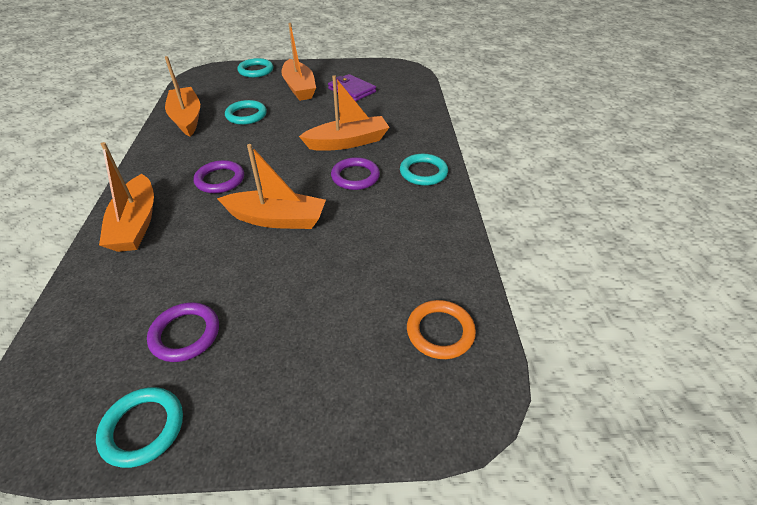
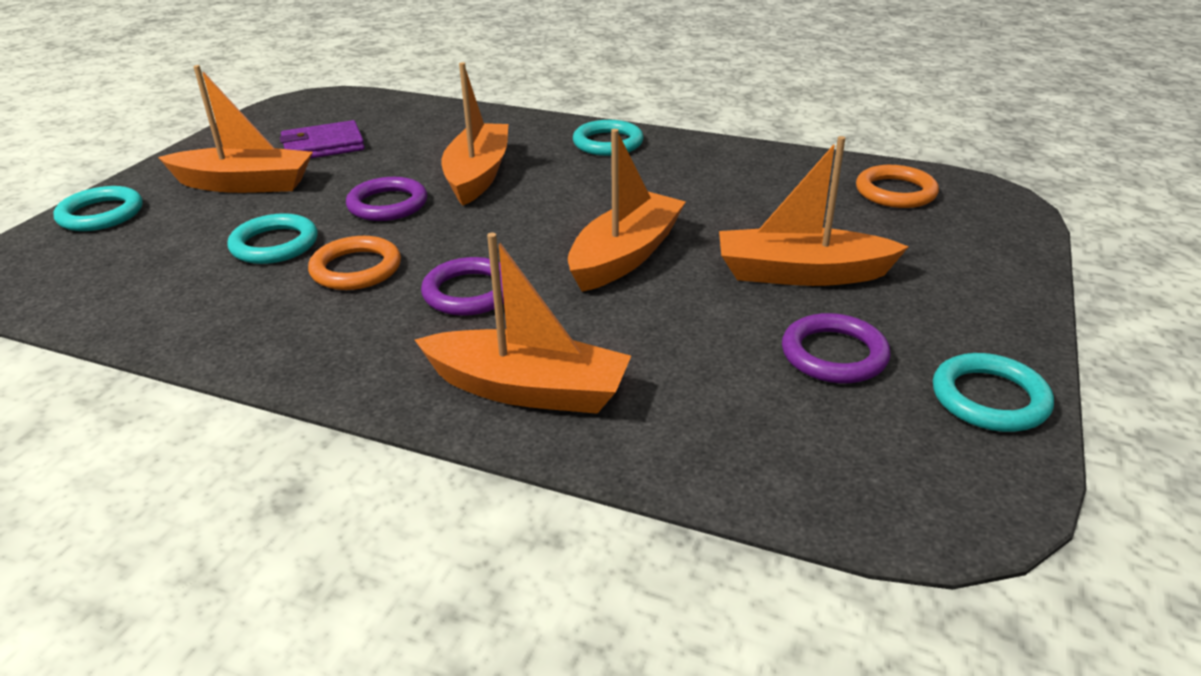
camera: 65 degrees left, 10 degrees down
(187, 118) = (193, 309): orange boat -> orange boat (801, 274)
(232, 142) = (356, 269): none -> orange ring
(355, 176) = (574, 185): purple ring -> purple ring (388, 204)

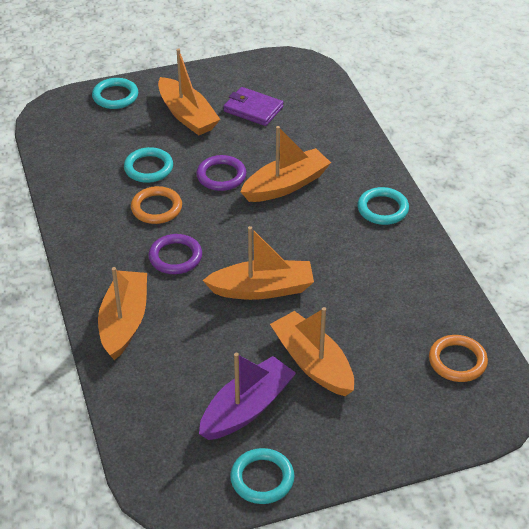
camera: 50 degrees right, 10 degrees up
(528, 389) = (124, 321): orange boat -> orange boat turned 150 degrees counterclockwise
(834, 354) = (247, 408): purple ring -> purple boat

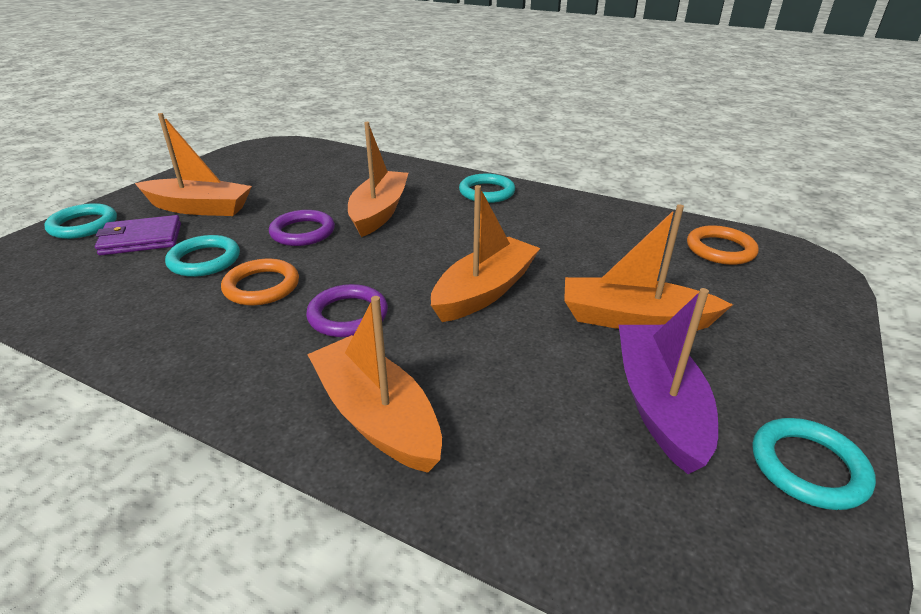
camera: 45 degrees left, 10 degrees down
(253, 109) = (267, 181): purple wallet -> purple wallet (141, 239)

